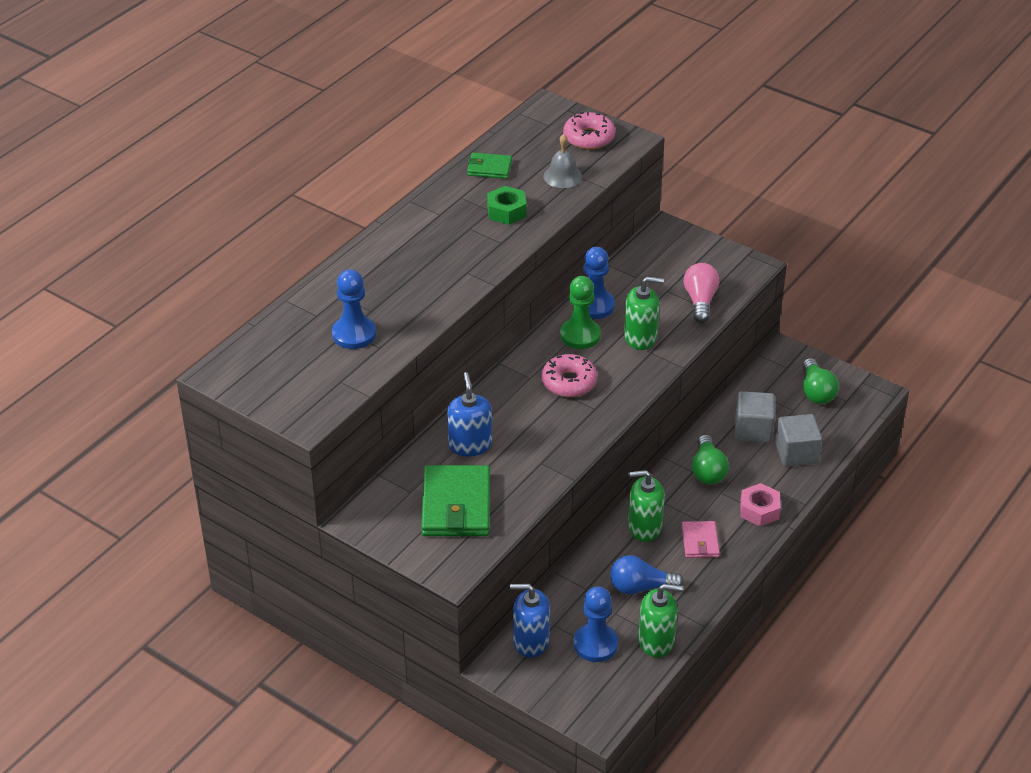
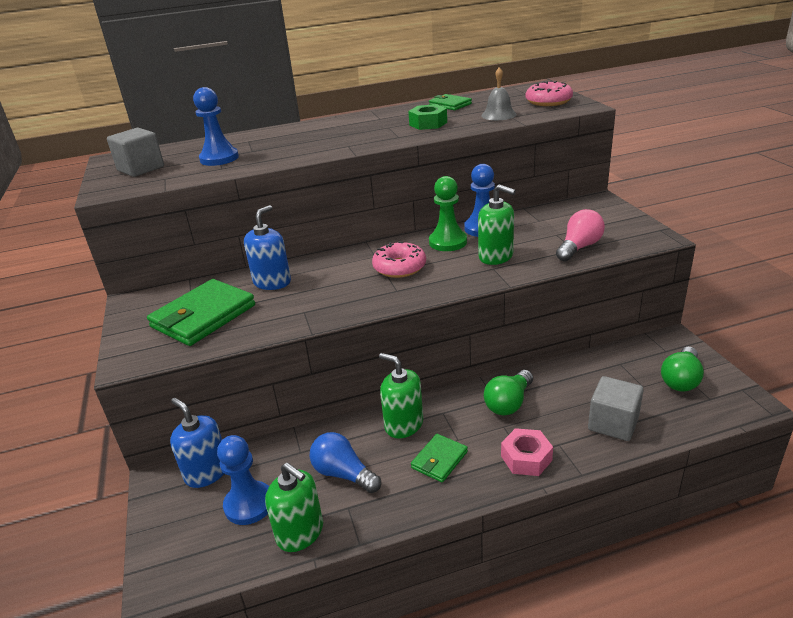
camera: 40 degrees right, 10 degrees down
(700, 542) = (439, 460): pink wallet -> green wallet
(753, 430) = (585, 387): grey cube -> grey cube (141, 169)

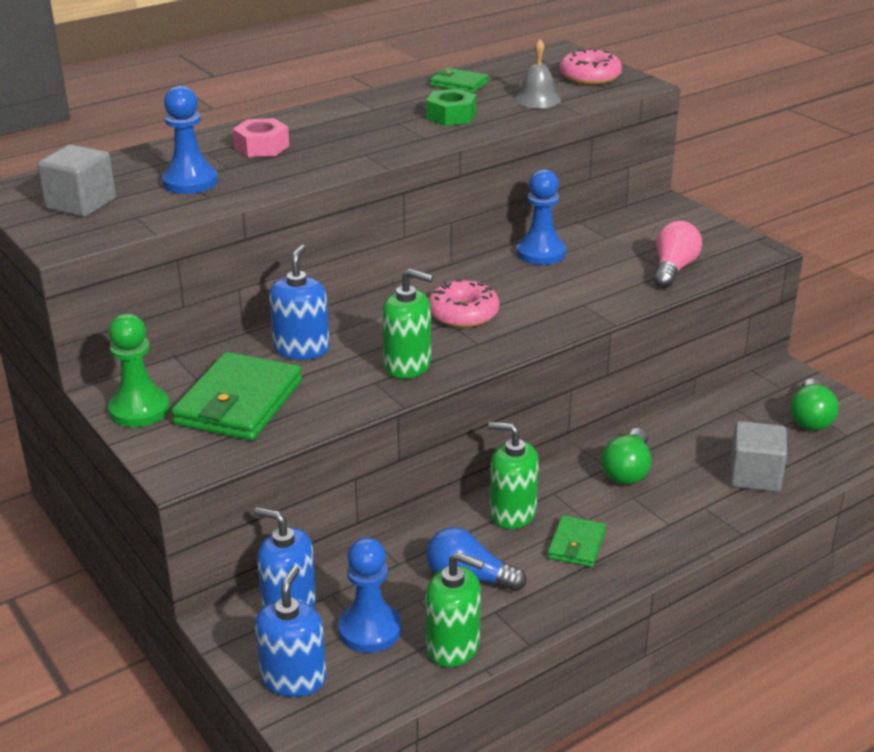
camera: 20 degrees left, 0 degrees up
(173, 535) = (293, 678): none -> blue soap dispenser
(448, 242) = (506, 275): green pawn -> green pawn (139, 410)
(496, 256) = (578, 289): green soap dispenser -> green soap dispenser (408, 365)
(526, 458) = (675, 527): pink nut -> pink nut (261, 147)

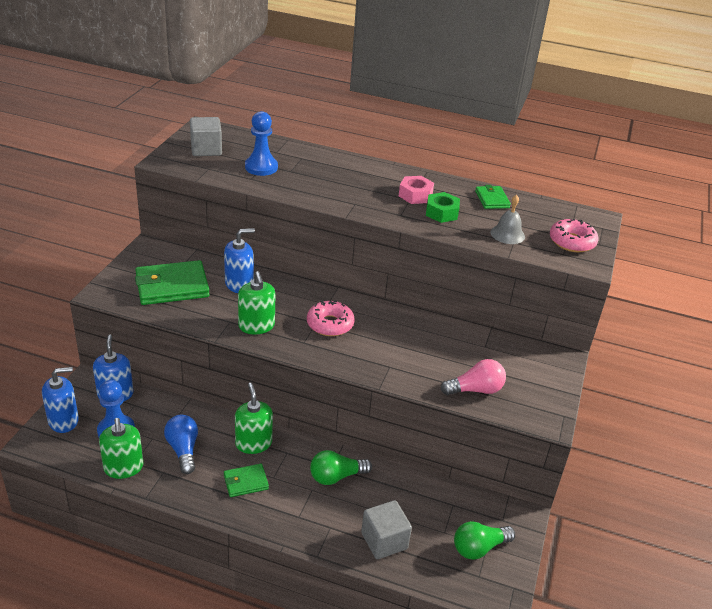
camera: 50 degrees right, 5 degrees up
(139, 410) = (141, 260): green pawn -> none
(261, 147) = (325, 170): pink nut -> pink nut (415, 195)
(541, 253) = (432, 327): blue pawn -> none

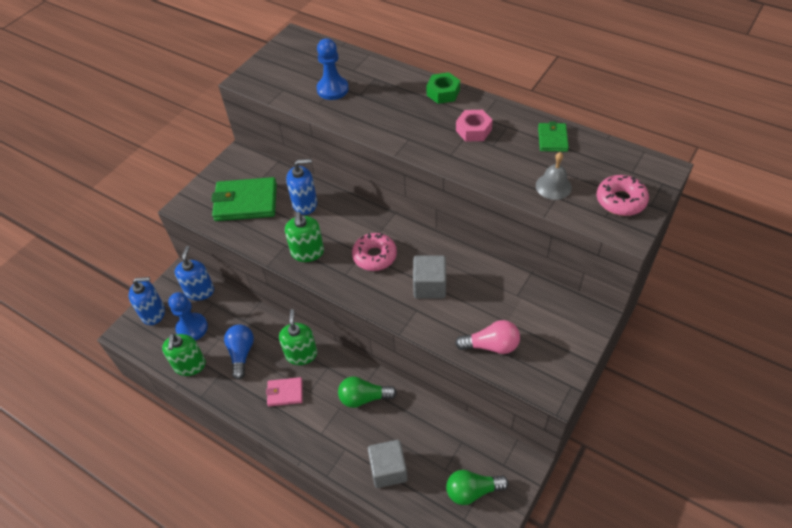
camera: 20 degrees right, 15 degrees up
(206, 149) = (288, 66): grey cube -> grey cube (429, 286)
(246, 482) = (285, 393): green wallet -> pink wallet
(441, 213) = (493, 154): green nut -> green nut (443, 93)

